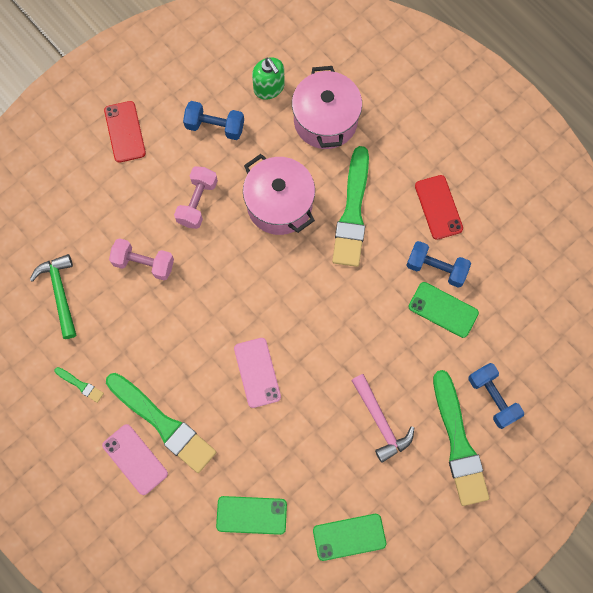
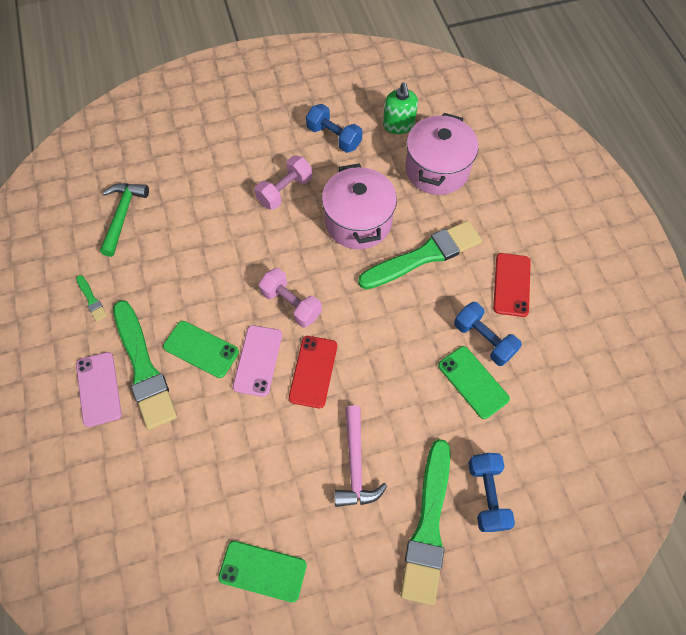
camera: 25 degrees right, 10 degrees down
(125, 132) = (254, 112): red phone -> red phone (313, 371)
(144, 263) = (209, 221): pink dumbbell -> pink dumbbell (291, 304)
(251, 515) = (176, 497): green phone -> green phone (201, 349)
(352, 212) = (424, 255): green brush -> green brush turned 150 degrees counterclockwise

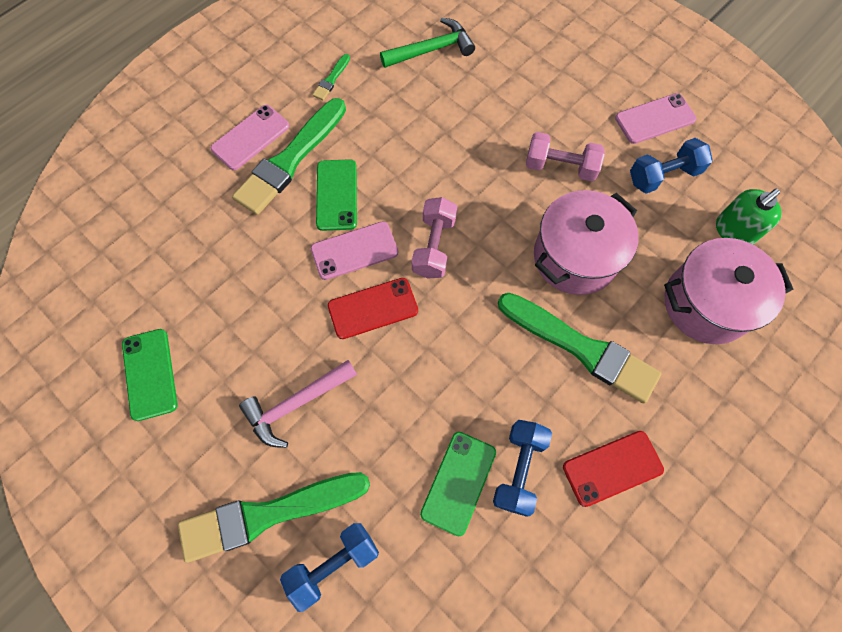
camera: 60 degrees right, 5 degrees up
(289, 116) = (655, 119): none -> pink phone
(334, 137) = (663, 175): blue dumbbell -> blue dumbbell turned 60 degrees clockwise

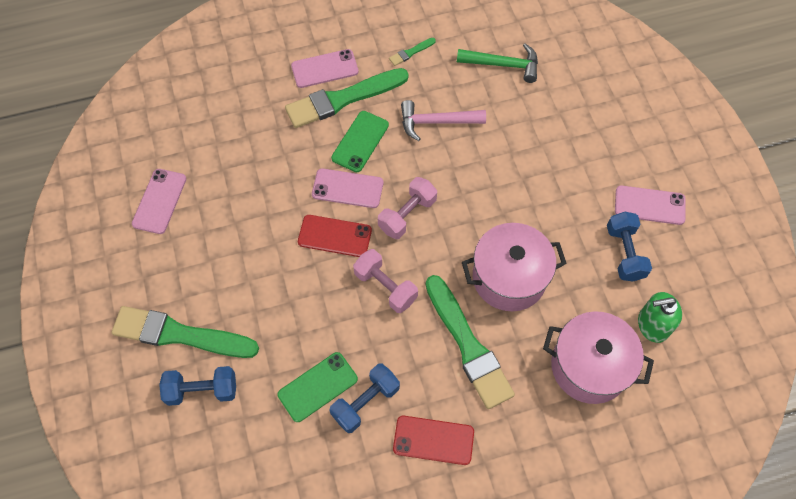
camera: 30 degrees right, 5 degrees down
(150, 374) = (159, 201): green phone -> pink phone
(296, 404) = (242, 273): pink hammer -> pink hammer (436, 122)
(560, 167) = (544, 204): pink dumbbell -> pink dumbbell (385, 287)
(663, 175) = (624, 253): blue dumbbell -> blue dumbbell turned 75 degrees clockwise

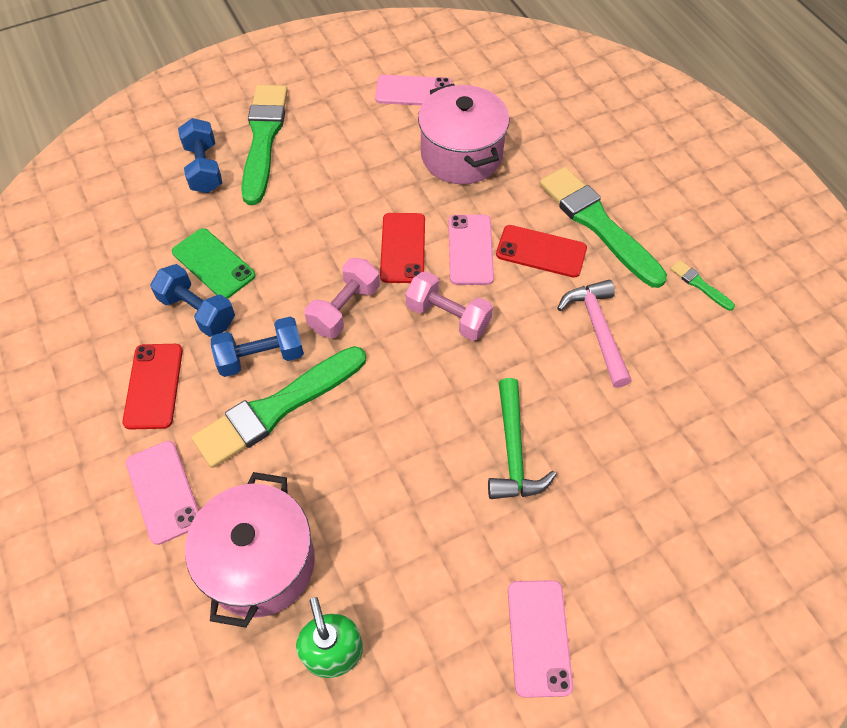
camera: 80 degrees right, 5 degrees down
(324, 69) = (636, 198): pink phone -> pink phone (163, 491)
(360, 141) = (541, 251): green phone -> red phone
(503, 65) = (725, 400): green hammer -> green hammer (513, 451)
(509, 278) = (379, 445): pink pot -> pink pot (461, 155)
(624, 253) = (446, 602): blue dumbbell -> blue dumbbell (261, 357)

